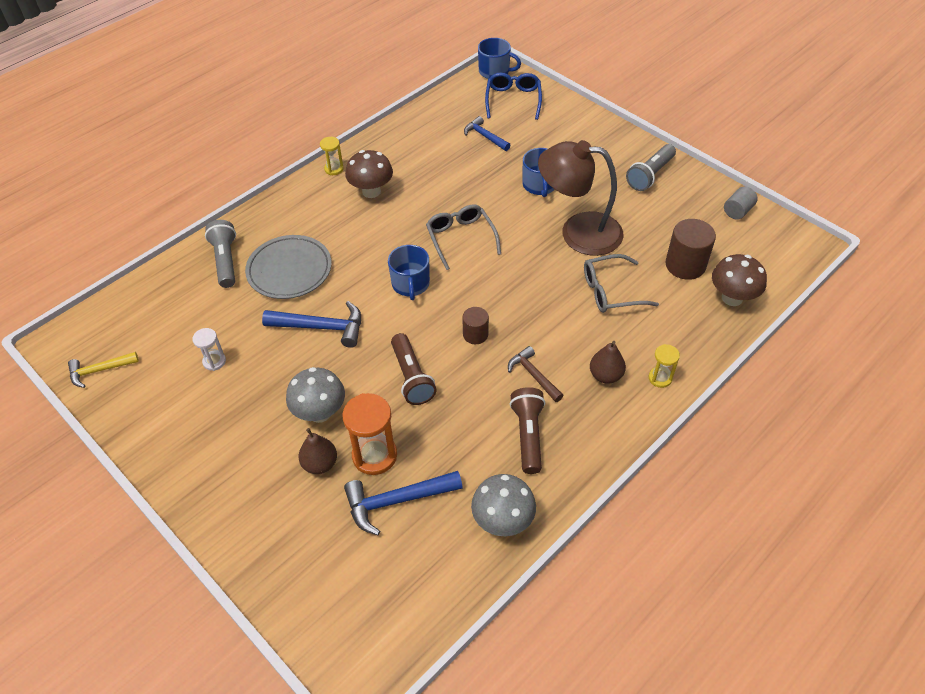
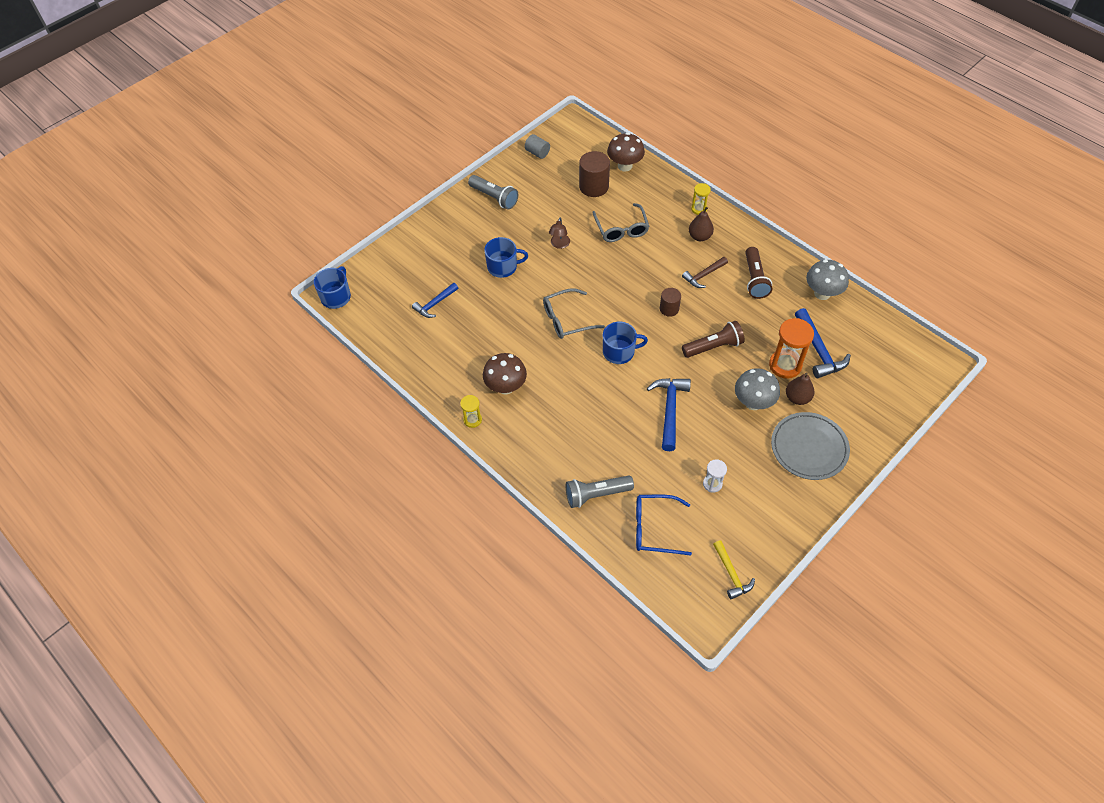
camera: 90 degrees left, 5 degrees up
(289, 270) = (606, 441): grey plate -> grey plate (809, 448)
(513, 100) = (384, 283): blue glasses -> blue glasses (655, 528)
(528, 435) = (754, 279): brown flashlight -> brown flashlight turned 90 degrees counterclockwise
(578, 232) = (559, 244): brown lamp -> brown lamp, size x0.40

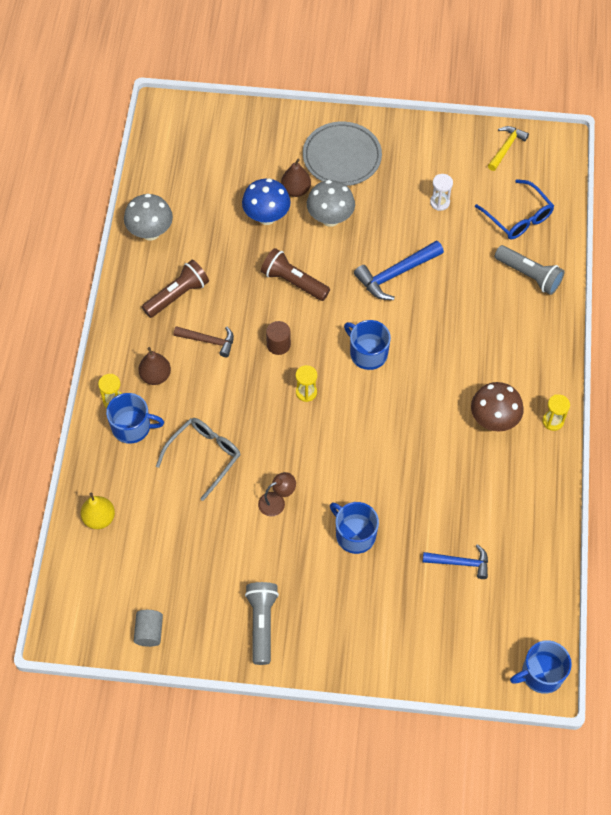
camera: 130 degrees left, 5 degrees up
(567, 319) = (369, 424): grey glasses -> none
(593, 186) = (159, 528): brown cylinder -> none
(620, 301) = (306, 392): none -> yellow hourglass
(625, 166) = (99, 518): brown mushroom -> yellow pear
(672, 208) = (132, 427): none -> blue mug
(785, 365) = (266, 217): orange hourglass -> blue mushroom
(818, 350) = (226, 201): blue hammer -> none

